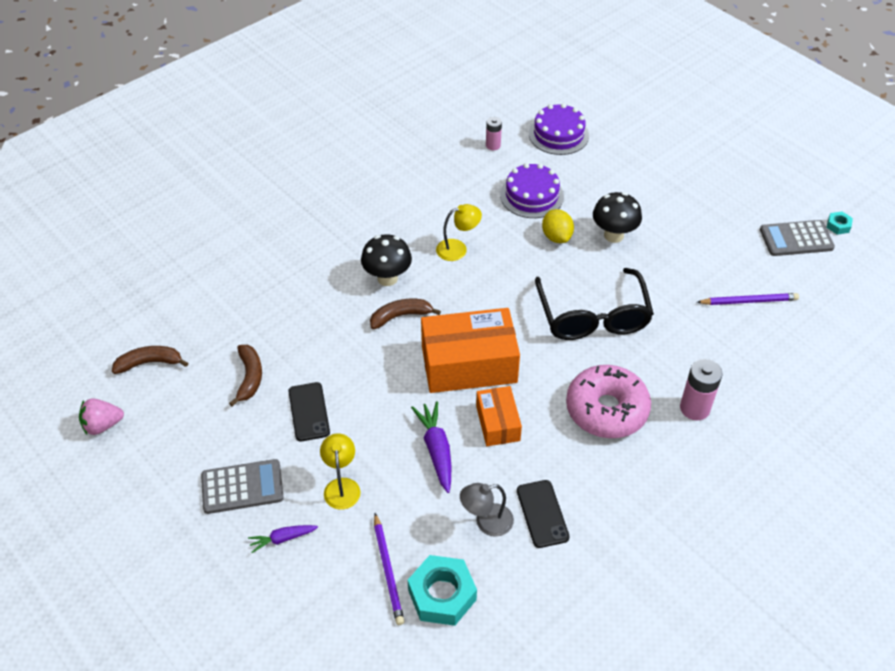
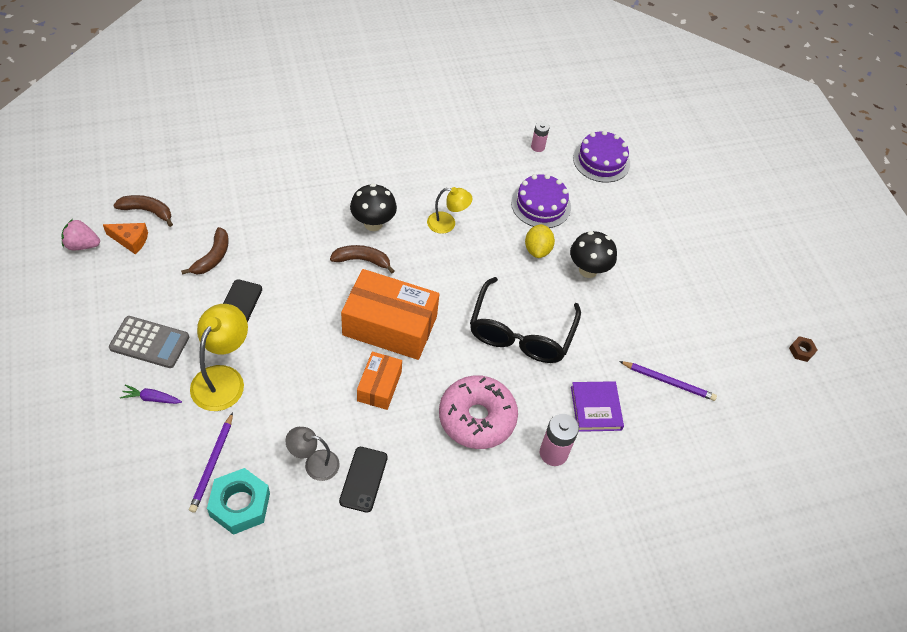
camera: 20 degrees right, 5 degrees up
(152, 398) = (130, 240): none -> orange cheese
(341, 486) = (223, 378): yellow lamp -> yellow lamp, size x1.61
(436, 449) = (315, 384): purple carrot -> none
(704, 352) = (596, 408): none -> purple book
(796, 239) = (752, 345): grey calculator -> none
(838, 226) = (801, 351): turquoise nut -> brown nut

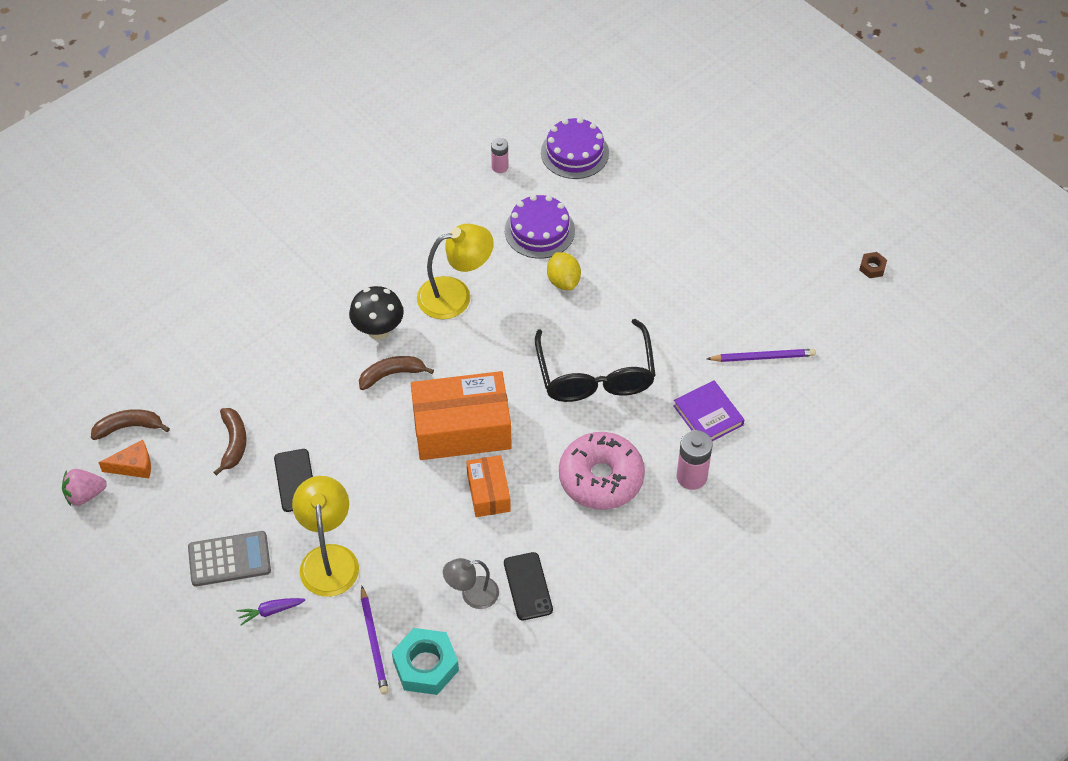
camera: 20 degrees left, 0 degrees up
(447, 224) = (455, 295): yellow lamp -> yellow lamp, size x1.61
(588, 270) = (626, 279): black mushroom -> none

